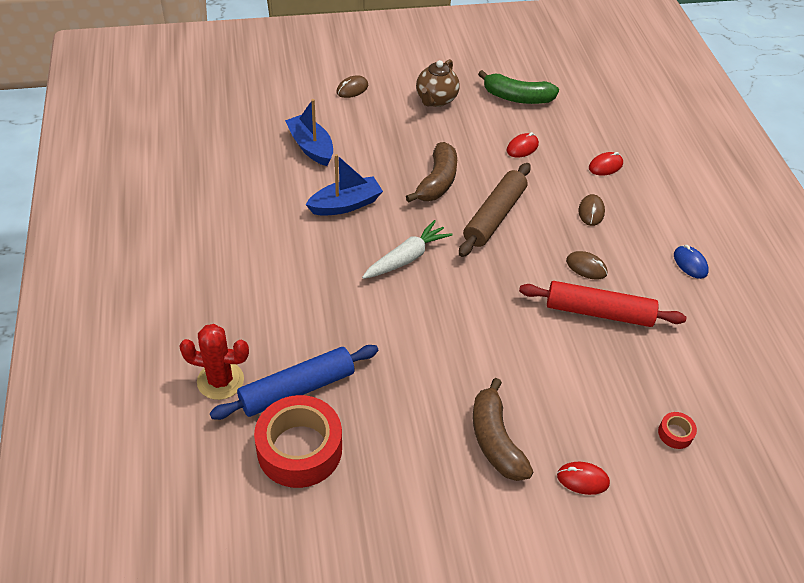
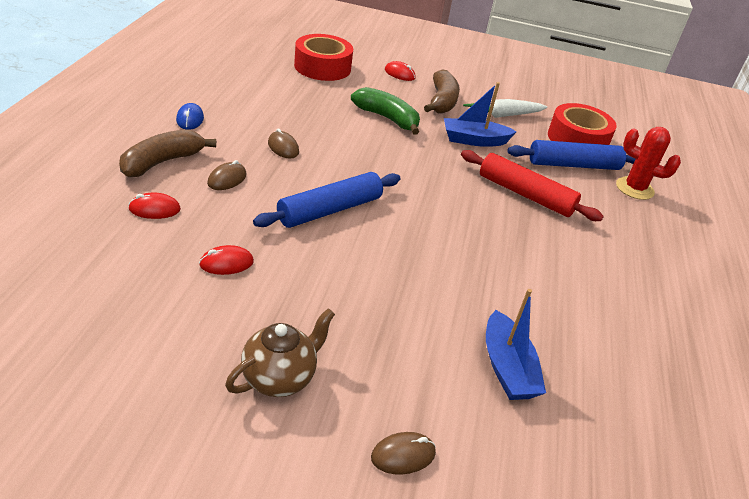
camera: 160 degrees left, 10 degrees down
(345, 204) = (486, 277): blue boat -> blue boat (474, 140)
(407, 258) = (444, 209): white carrot -> white carrot (502, 116)
(437, 182) = (365, 263): brown banana -> brown banana (162, 162)
(494, 216) = (330, 210): brown rolling pin -> blue rolling pin
(517, 98) = (154, 333): green banana -> green banana (387, 118)
(598, 312) = (306, 123): red rolling pin -> red rolling pin (525, 195)
(675, 433) = (322, 67): red tape -> red tape, size x2.39

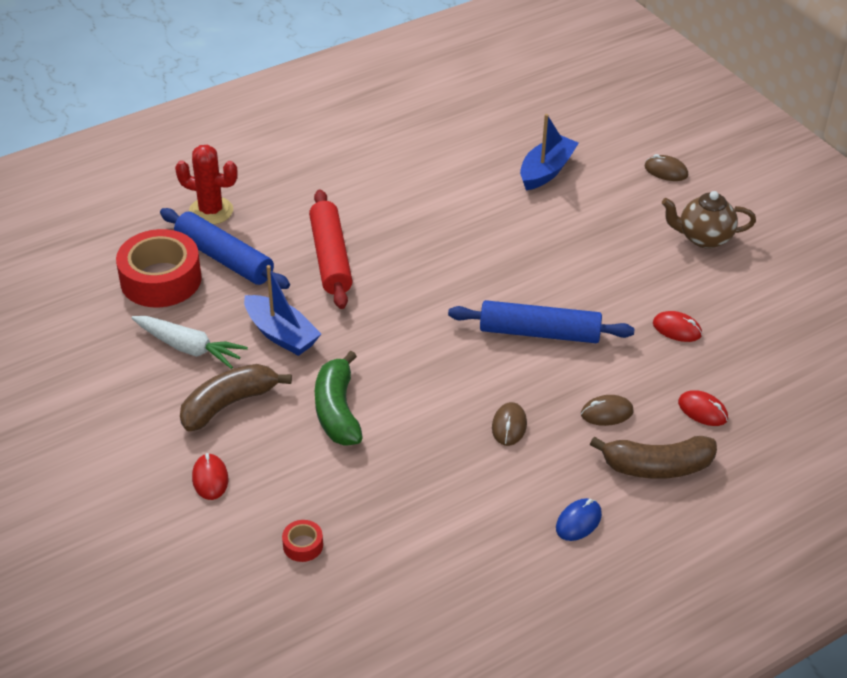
camera: 130 degrees left, 5 degrees up
(322, 67) = (303, 545): red tape -> red tape, size x0.42
(634, 188) = (211, 211): red cactus -> red cactus turned 60 degrees counterclockwise

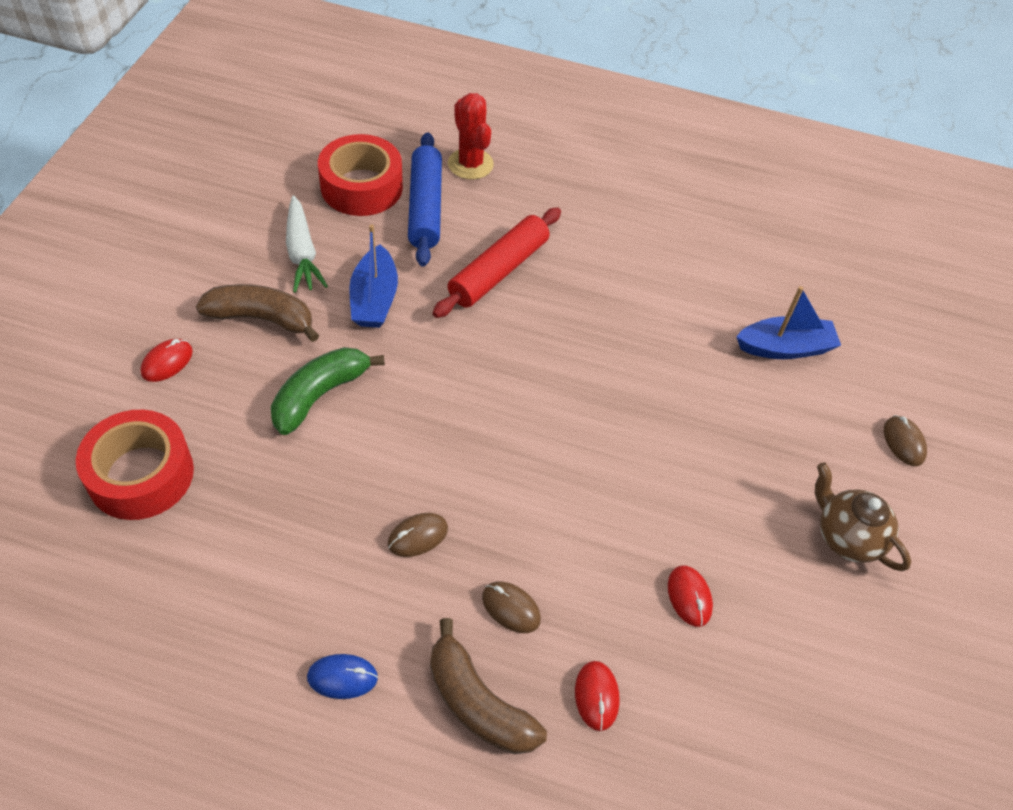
camera: 45 degrees right, 10 degrees up
(303, 545) = (141, 474): red tape -> red tape, size x2.39
(539, 333) = (563, 482): blue rolling pin -> none

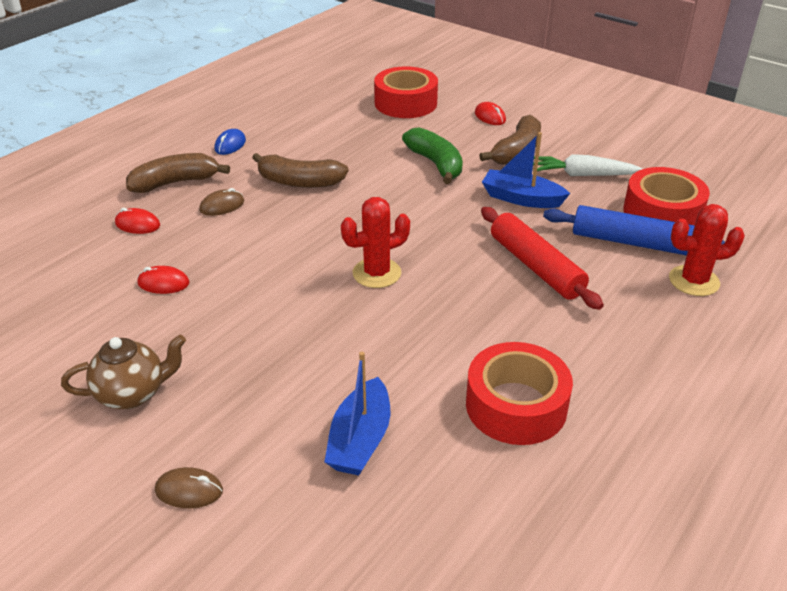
camera: 115 degrees right, 15 degrees down
(417, 536) = (299, 182): brown mouse -> brown banana
(570, 395) = (376, 273): none -> red cactus
(690, 260) = (516, 405): none -> red tape

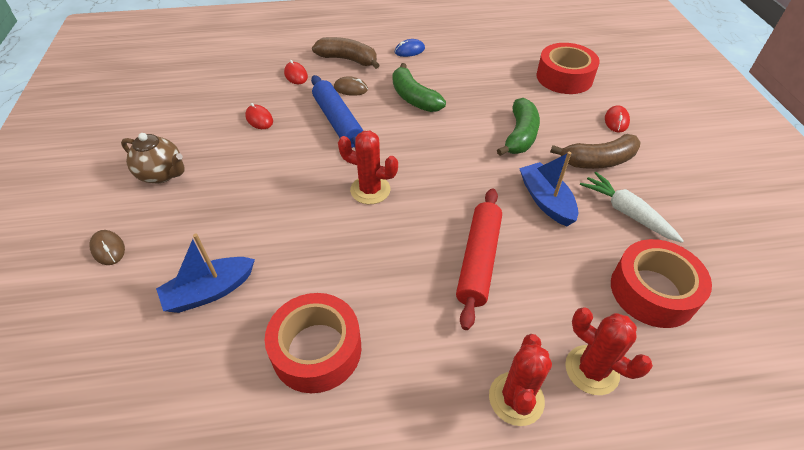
camera: 45 degrees right, 10 degrees up
(299, 182) = (414, 98): brown banana -> green banana
(630, 242) = (584, 295): blue rolling pin -> blue rolling pin (338, 122)
(679, 329) = (516, 398): none -> red cactus

